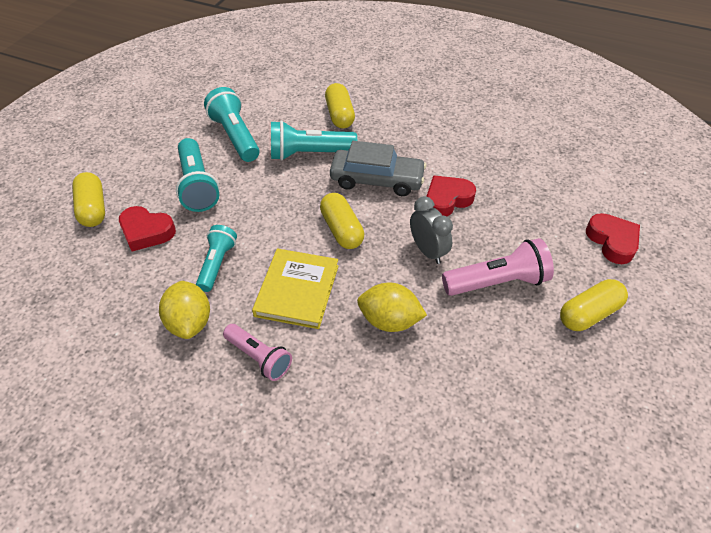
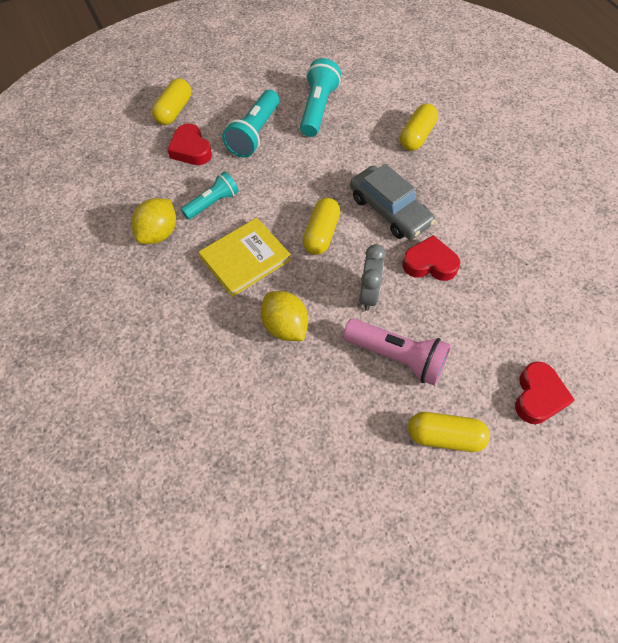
camera: 40 degrees right, 10 degrees up
(259, 358) = (176, 288): pink flashlight -> none
(309, 154) = (358, 156): turquoise flashlight -> none

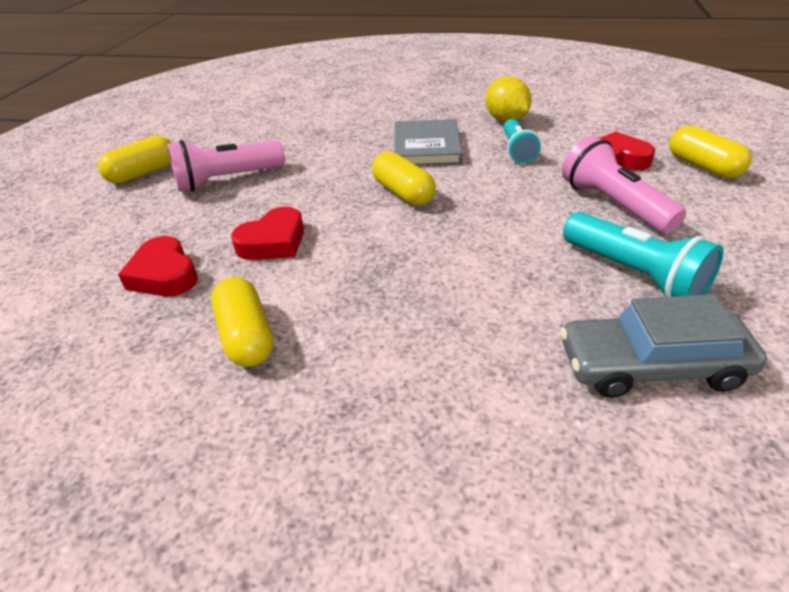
camera: 130 degrees right, 20 degrees down
(245, 259) = (426, 147): yellow book -> grey book
(254, 134) = (613, 204): turquoise flashlight -> pink flashlight
(285, 326) = (334, 144): yellow lemon -> none
(368, 294) = (300, 191): grey clock -> none
(389, 210) = (376, 250): grey car -> grey car (651, 365)
(416, 136) = (482, 349): yellow capsule -> yellow capsule (246, 336)
(538, 396) = (71, 232): red heart -> red heart (164, 275)

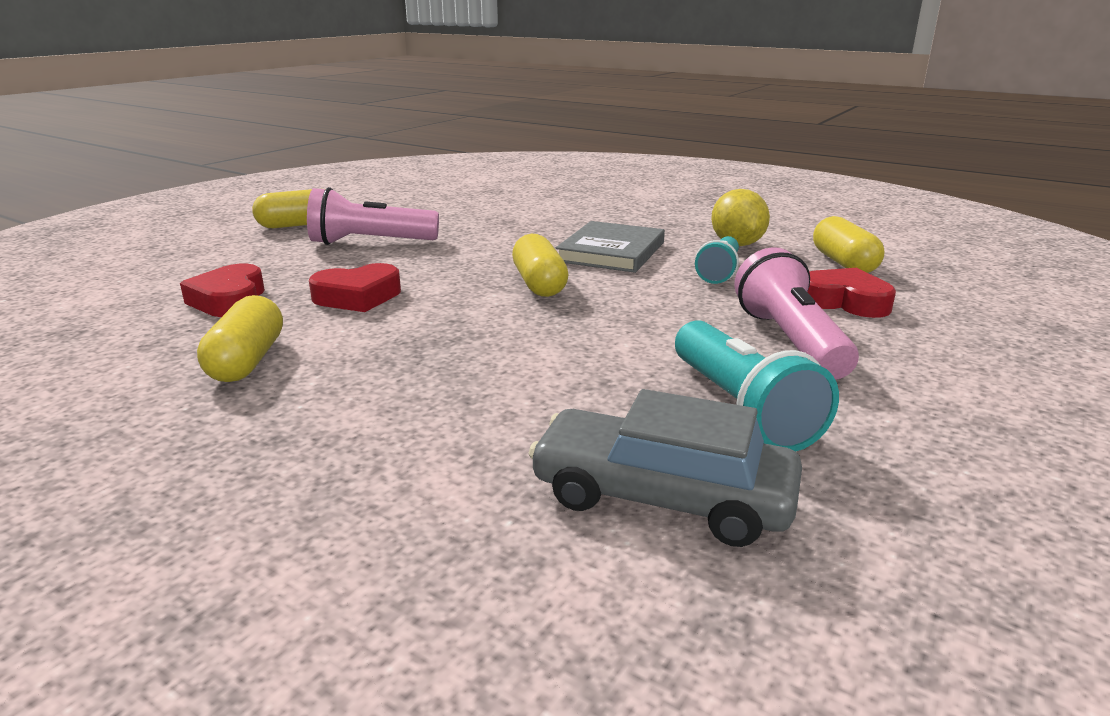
camera: 20 degrees right, 15 degrees down
(703, 166) = (966, 329): yellow capsule -> yellow capsule (843, 263)

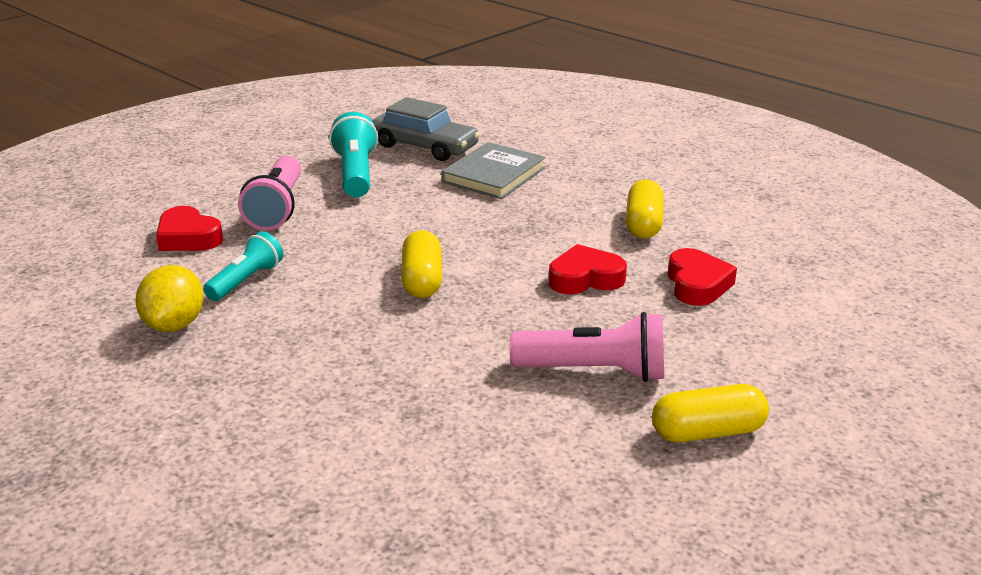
camera: 170 degrees left, 5 degrees up
(611, 252) = (323, 324): grey book -> grey book (494, 175)
(843, 263) = (113, 283): yellow capsule -> none

